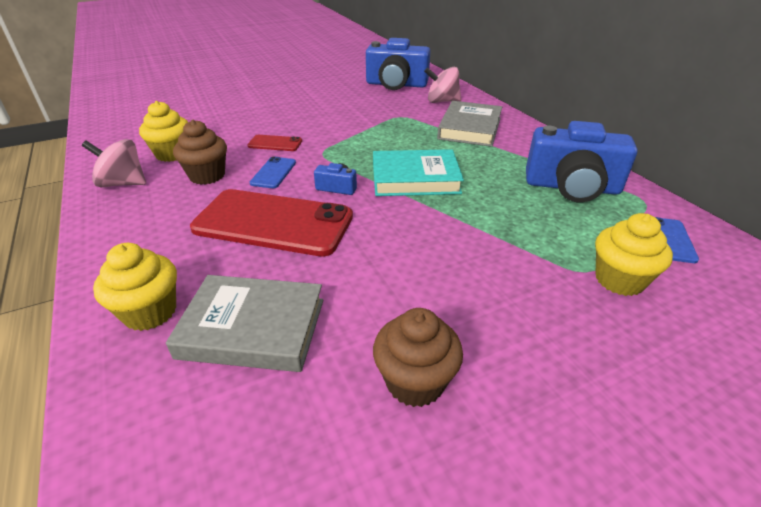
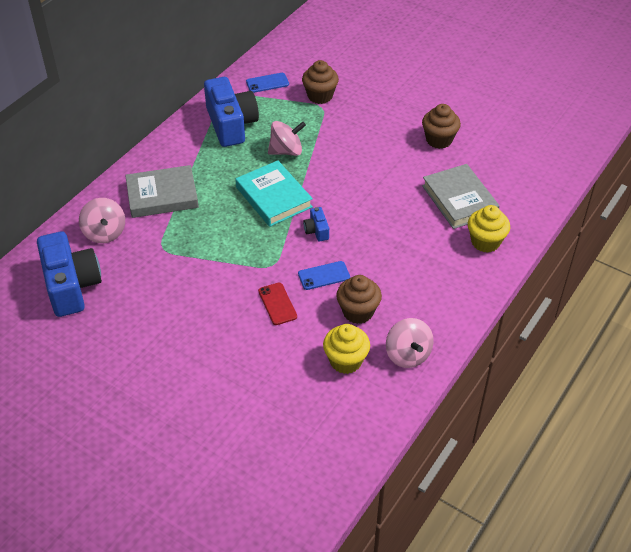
camera: 120 degrees left, 10 degrees up
(273, 223) = (380, 239): red phone -> none
(493, 209) = (286, 151): none -> pink spinning top
(619, 280) = (320, 96): yellow cupcake -> brown cupcake

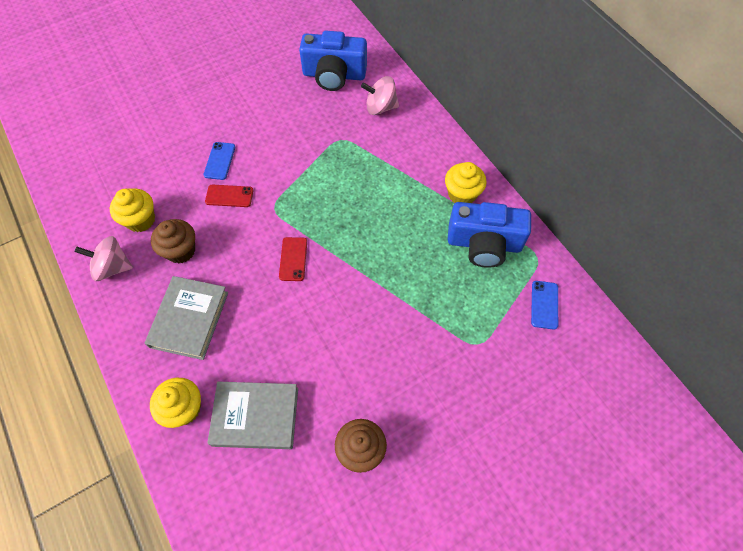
camera: 115 degrees right, 15 degrees up
(162, 195) = (405, 157): grey book -> grey book (189, 319)
(187, 149) = (462, 194): none -> yellow cupcake
(274, 197) = (357, 241): turquoise book -> none
(286, 151) = (418, 278): pink spinning top -> none
(316, 230) = (293, 259): blue camera -> red phone
(320, 96) = (499, 351): brown cupcake -> none
(324, 275) = (236, 242): blue phone -> blue phone (220, 161)

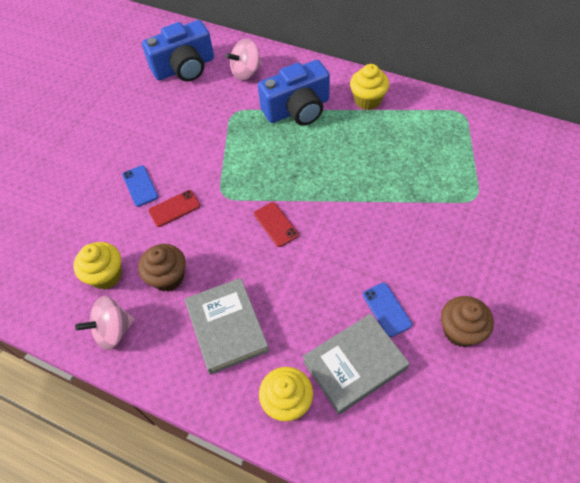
camera: 30 degrees left, 5 degrees down
(484, 244) = (415, 126): blue camera -> blue camera (297, 109)
(544, 305) = (496, 142): blue phone -> blue phone (386, 309)

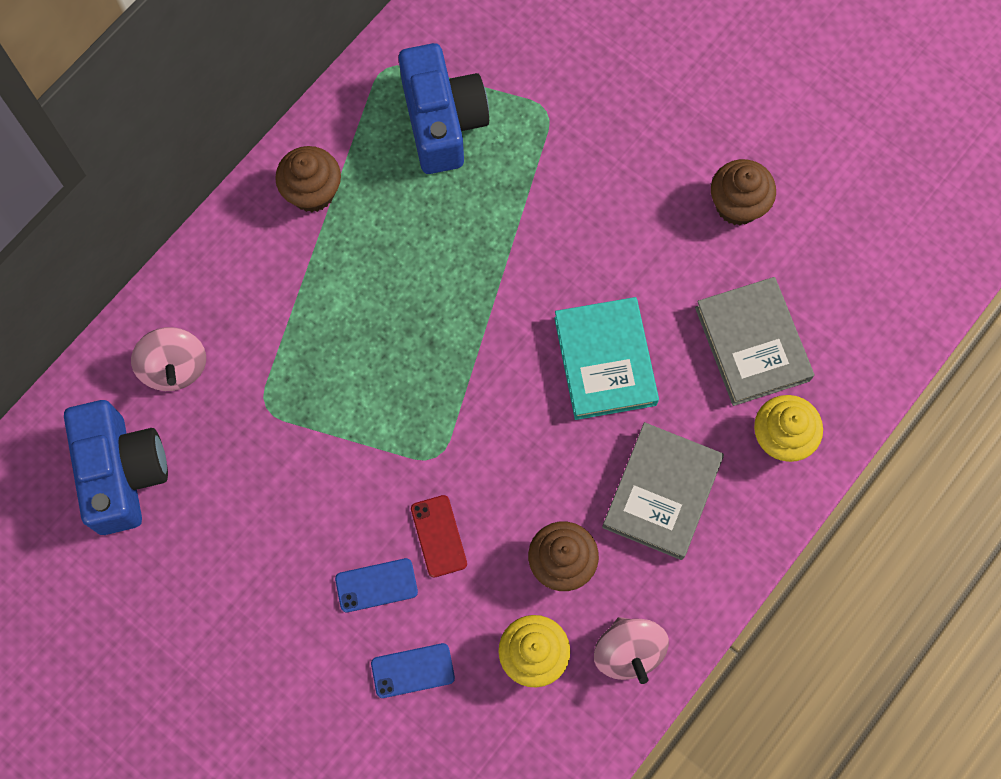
camera: 80 degrees left, 15 degrees up
(227, 327) = (661, 493): grey book -> grey book turned 60 degrees counterclockwise
(276, 224) = (512, 391): red phone -> none
(297, 109) = (294, 304): blue camera -> blue camera (442, 121)
(311, 271) = (605, 361): none -> turquoise book
(367, 100) = (312, 192): yellow cupcake -> brown cupcake
(386, 309) = (686, 282): blue phone -> blue phone (413, 670)

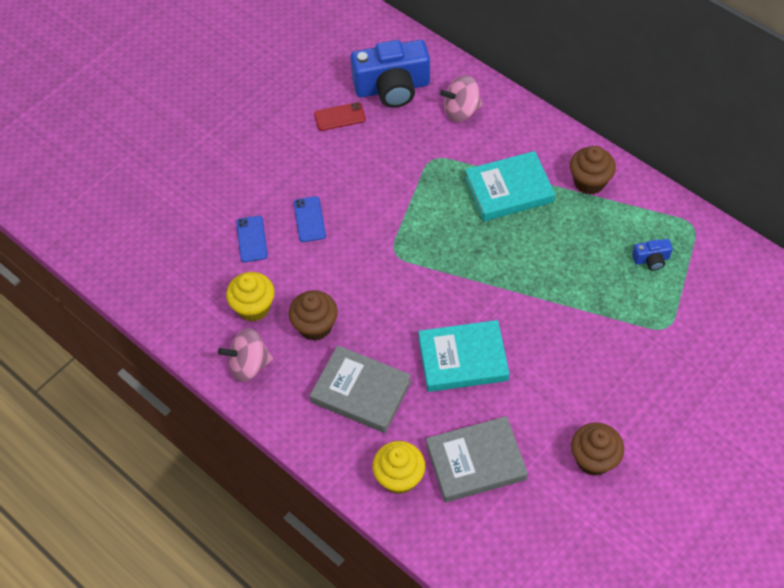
camera: 95 degrees right, 15 degrees down
(325, 300) = (509, 190): none -> turquoise book
(438, 536) = (339, 254): red phone -> red phone (339, 117)
(442, 121) = (651, 259): blue camera -> blue camera, size x0.43

